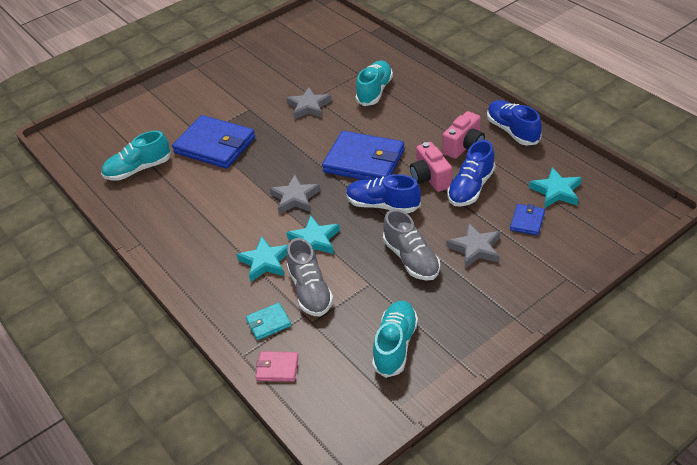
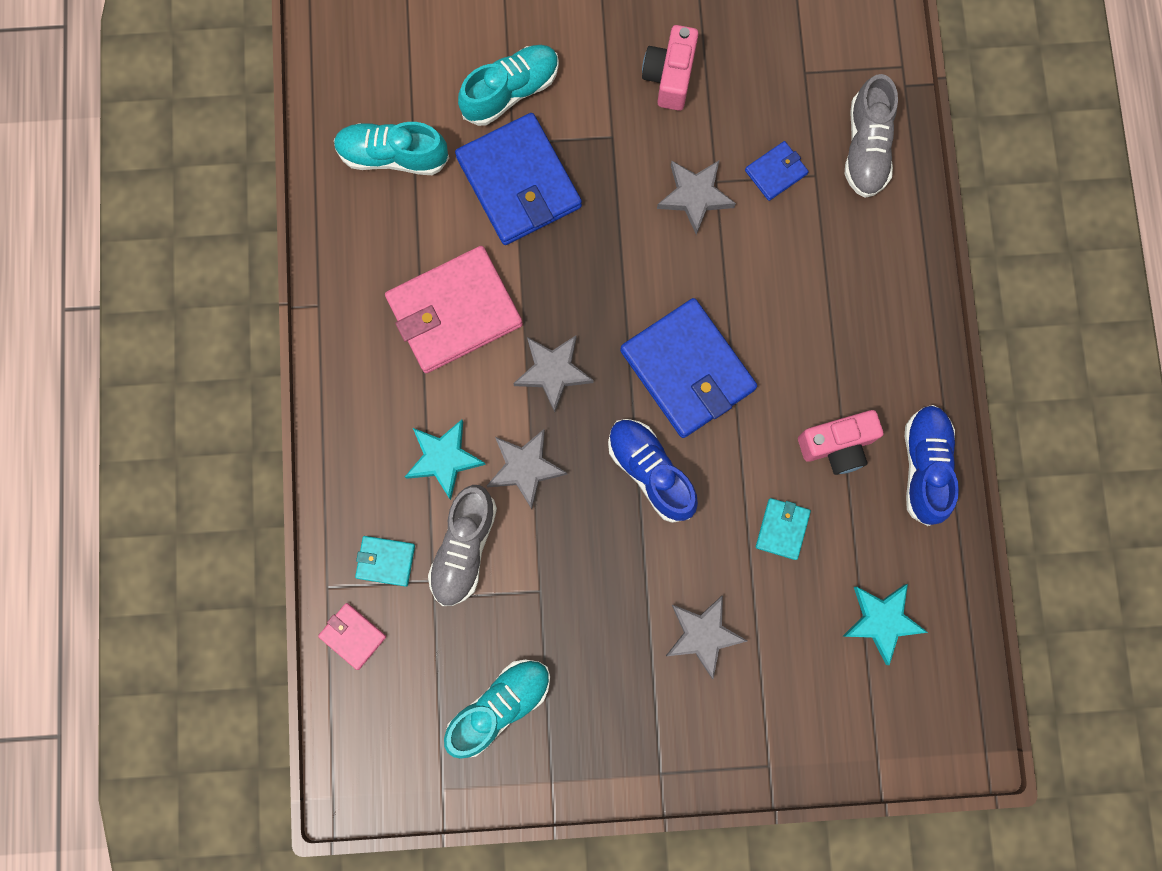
camera: 30 degrees right, 35 degrees up
(221, 205) = (454, 312): none -> pink wallet
(314, 240) = (525, 468): turquoise star -> grey star
(374, 91) = (807, 234): turquoise shoe -> turquoise shoe (510, 91)
(411, 259) = (615, 591): grey shoe -> grey shoe (866, 148)
(430, 178) = (746, 470): pink camera -> pink camera (670, 77)
(471, 188) = (782, 529): blue shoe -> turquoise wallet
(527, 221) = (801, 641): blue wallet -> blue wallet (776, 172)

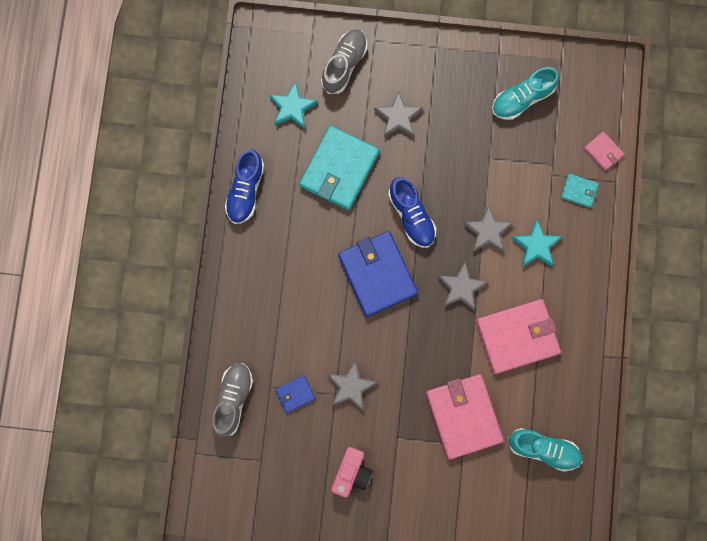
camera: 170 degrees left, 0 degrees up
(464, 548) = (531, 190): grey shoe -> grey shoe (344, 65)
(510, 91) = (459, 482): turquoise shoe -> none
(519, 182) = (463, 416): blue wallet -> pink wallet
(782, 529) = (339, 169): turquoise wallet -> turquoise wallet, size x2.17
(837, 446) = (295, 212): pink camera -> none

